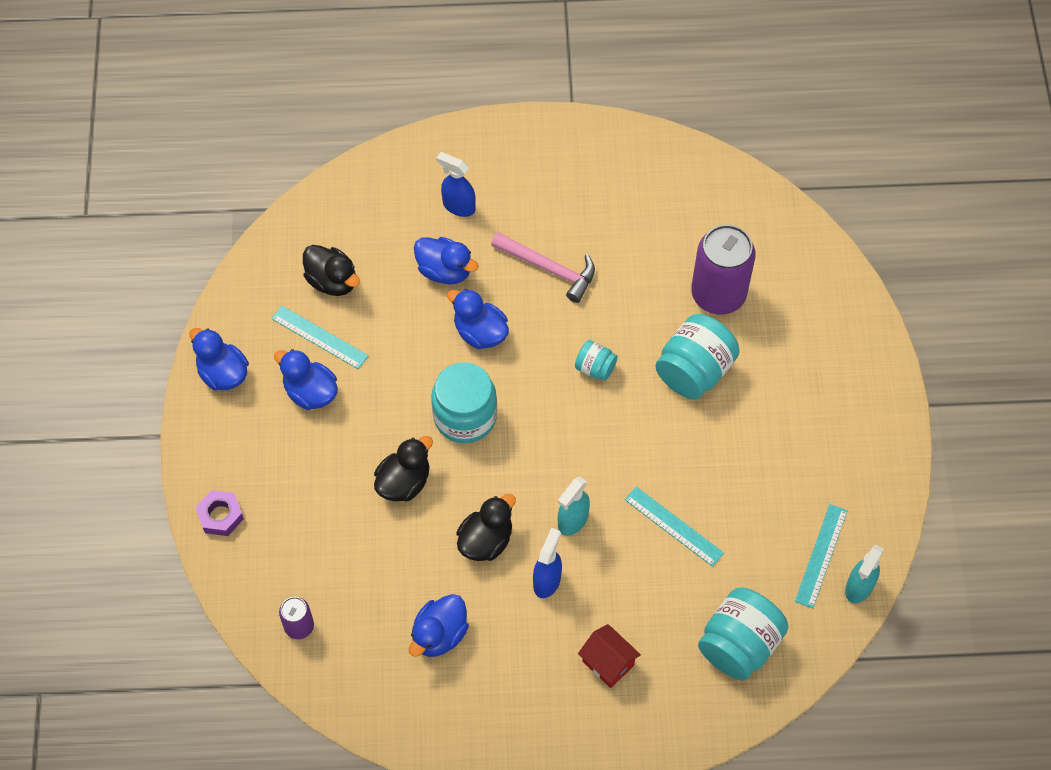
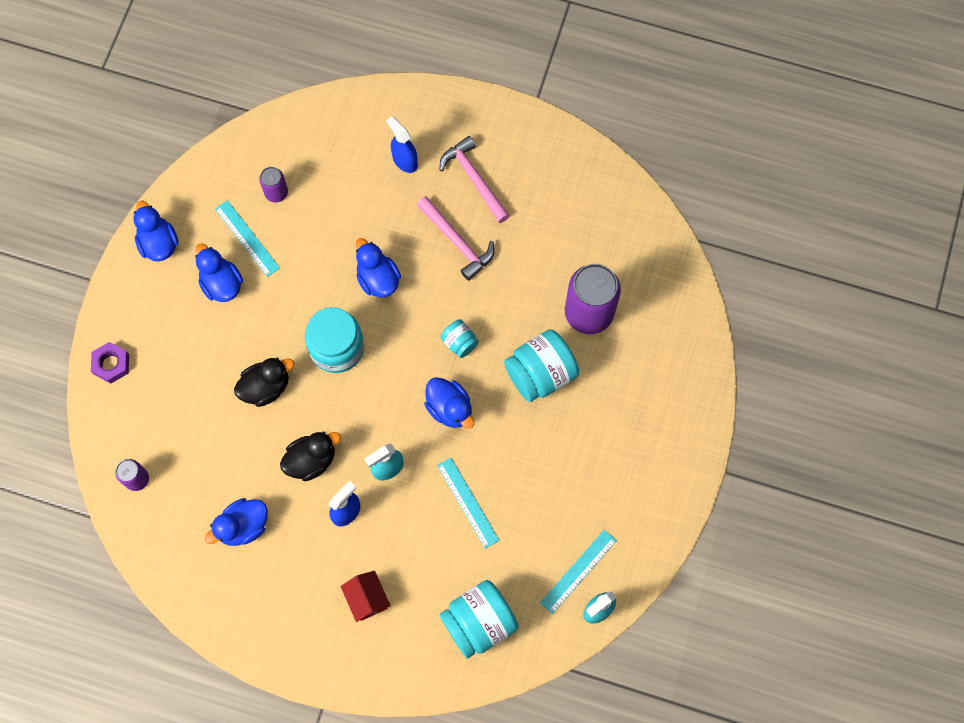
camera: 20 degrees right, 10 degrees up
(332, 281) = (276, 193): black duck -> purple can
(445, 271) = (371, 214): blue duck -> blue duck (450, 408)
(540, 201) = (474, 179): none -> pink hammer

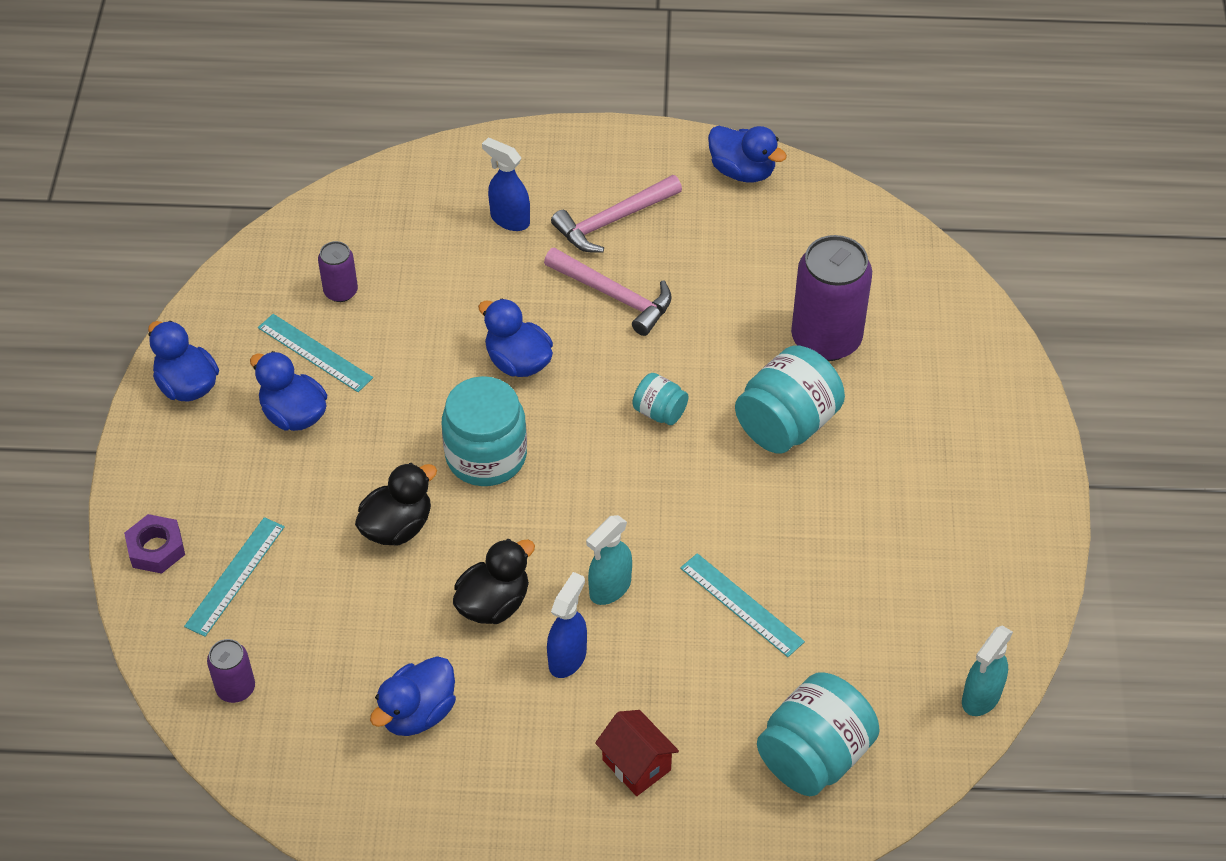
camera: 15 degrees left, 20 degrees down
(450, 408) = (674, 494): blue duck -> blue duck (742, 171)
(474, 179) = (613, 220): pink hammer -> pink hammer turned 75 degrees counterclockwise
(578, 571) = (933, 655): turquoise ruler -> turquoise ruler (235, 576)

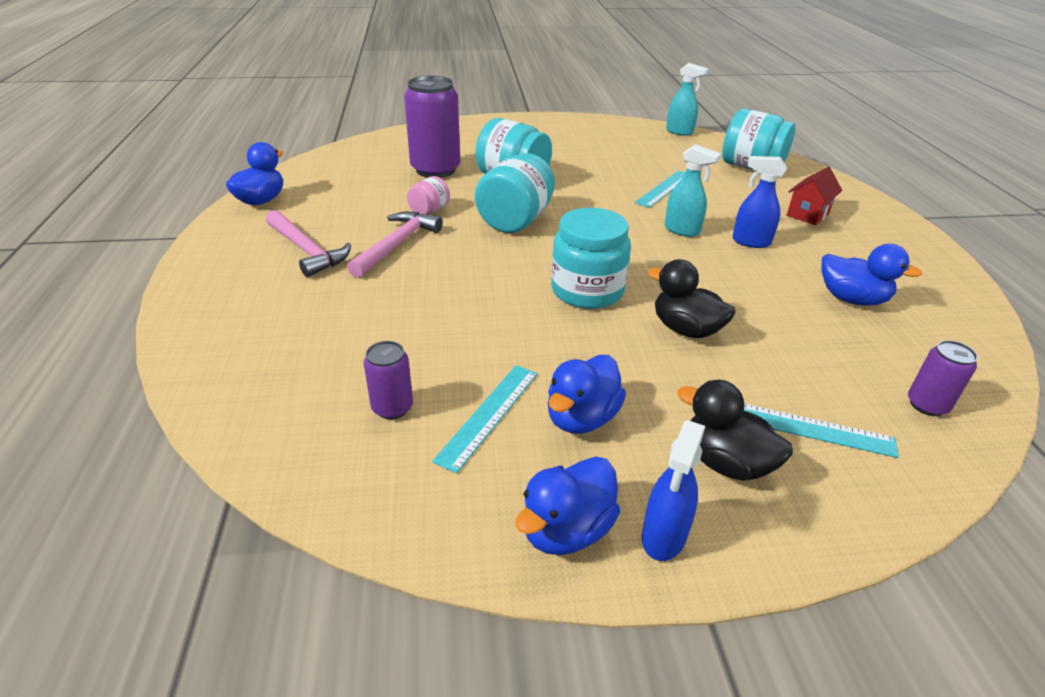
camera: 100 degrees left, 15 degrees down
(156, 549) = (822, 506): purple nut -> none
(493, 603) = (728, 274): black duck -> black duck (725, 462)
(509, 219) = (294, 303): blue spray bottle -> blue spray bottle (663, 537)
(518, 361) = (477, 284): blue duck -> none
(659, 412) = (515, 221): turquoise jar -> turquoise jar, size x1.93
(698, 328) = (429, 210): none -> pink jar

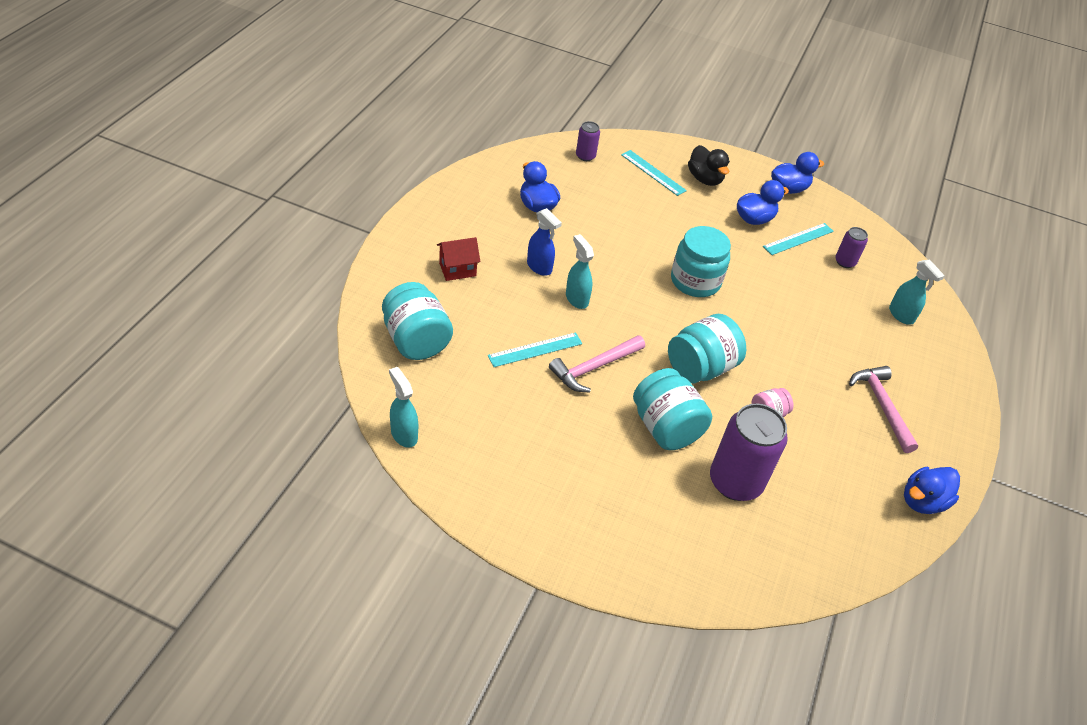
camera: 155 degrees left, 10 degrees up
(282, 357) = (901, 315): none -> turquoise spray bottle
(397, 245) = (809, 381): pink hammer -> pink hammer (594, 367)
(663, 537) = (753, 172): blue spray bottle -> none
(686, 329) = (659, 233): black duck -> none

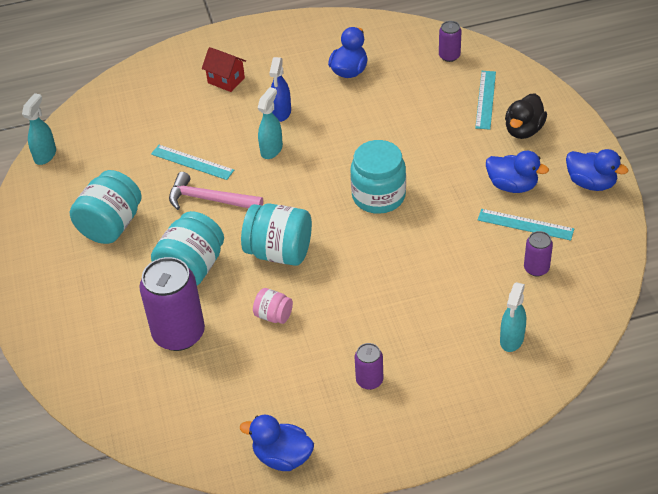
camera: 60 degrees right, 0 degrees up
(416, 340) = (133, 107): turquoise jar -> turquoise jar (111, 225)
(882, 406) = (369, 380): pink hammer -> purple can

